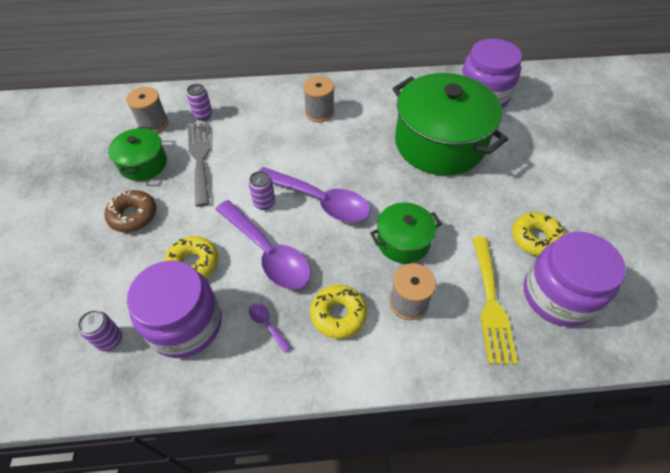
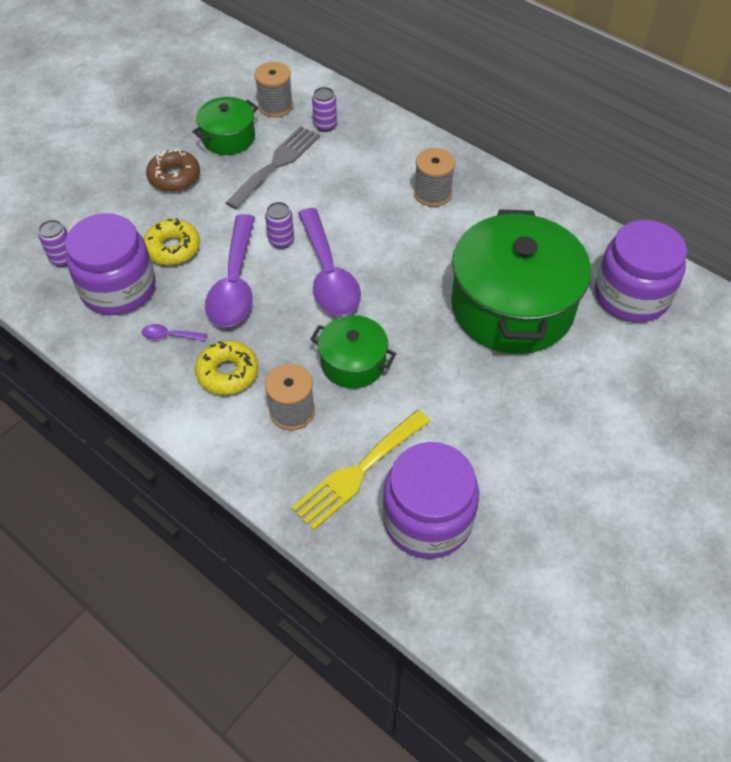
camera: 45 degrees right, 0 degrees up
(267, 324) = (170, 336): purple spoon -> purple spoon turned 90 degrees counterclockwise
(535, 238) = (479, 461): yellow donut -> none

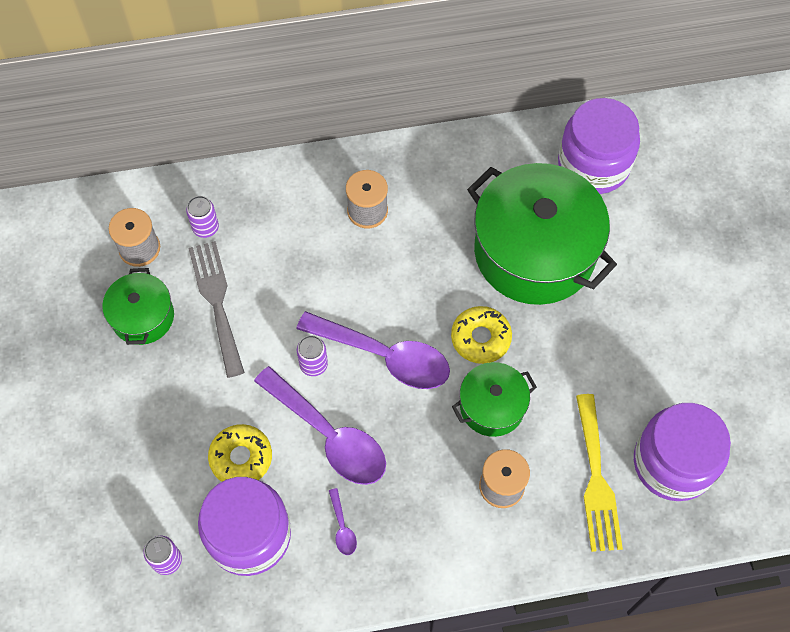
camera: 50 degrees left, 10 degrees up
(170, 336) = (342, 527): purple spoon -> purple spoon turned 60 degrees counterclockwise
(174, 177) = (150, 397): brown donut -> none
(227, 373) = (422, 508): yellow donut -> yellow donut (480, 338)

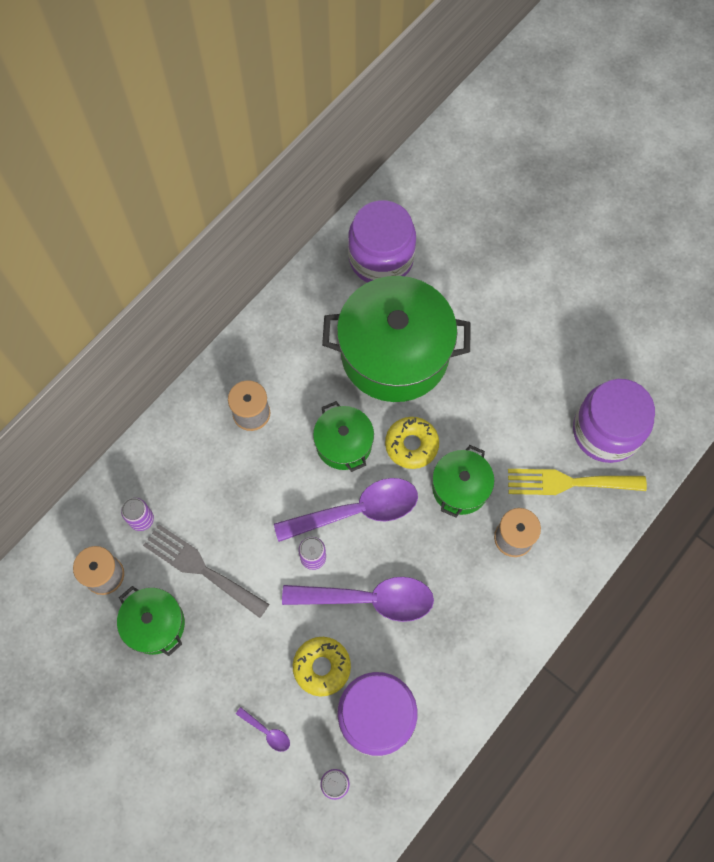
camera: 40 degrees left, 5 degrees up
(342, 527) = (434, 656): purple spoon -> purple spoon (267, 732)
(422, 293) = (344, 444): none -> green pot
(596, 479) = (569, 482): yellow fork -> yellow fork turned 135 degrees clockwise

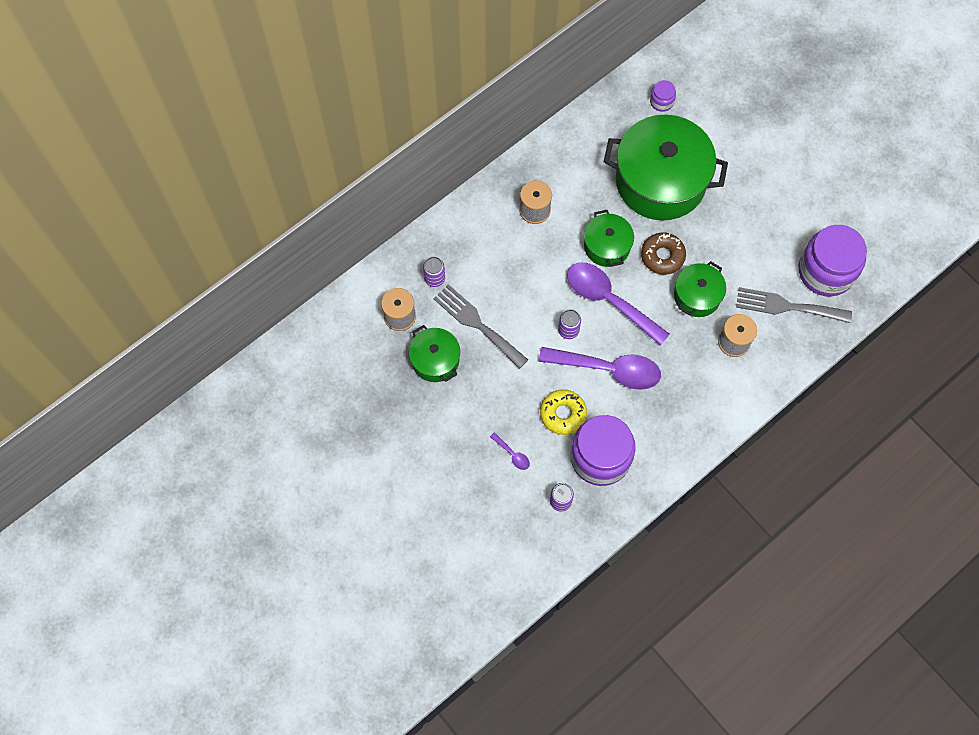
camera: 10 degrees right, 0 degrees up
(357, 511) = (609, 300): purple spoon -> purple spoon turned 135 degrees counterclockwise
(381, 258) = (661, 101): purple jar -> purple jar, size x0.44
(411, 445) = (662, 256): yellow donut -> brown donut
(569, 482) = (787, 306): yellow fork -> grey fork

